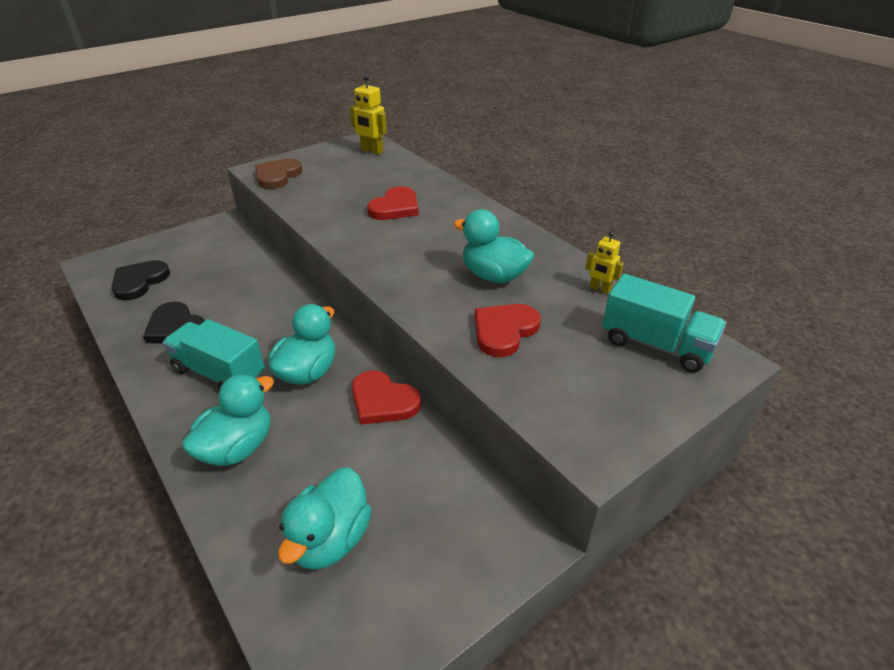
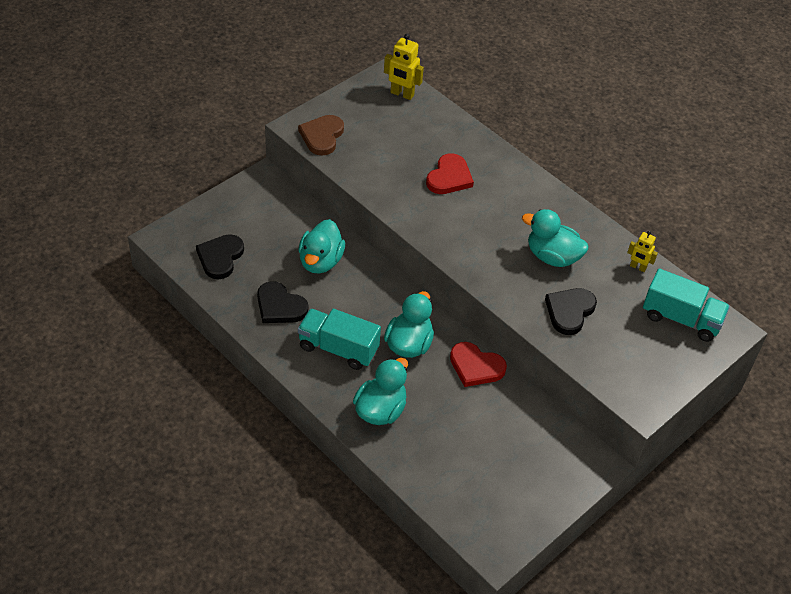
camera: 10 degrees left, 10 degrees up
(330, 539) = (470, 469): turquoise duck -> turquoise duck (320, 261)
(504, 331) = (569, 311): red heart -> black heart

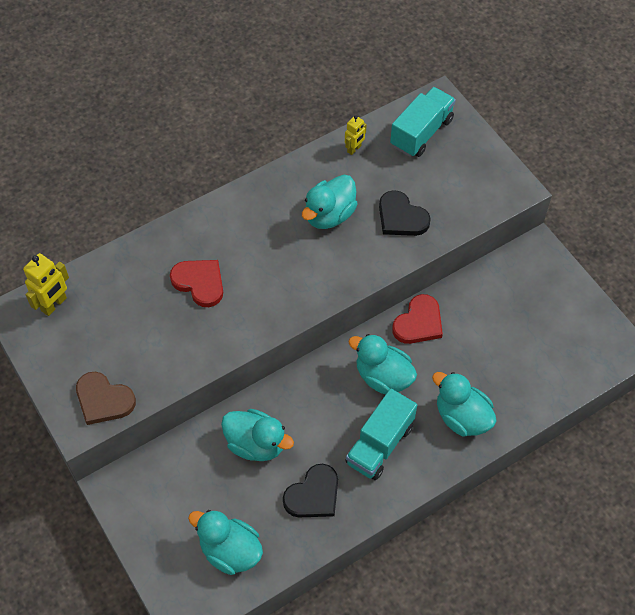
camera: 75 degrees left, 10 degrees up
(220, 257) = (230, 551): black heart -> turquoise duck

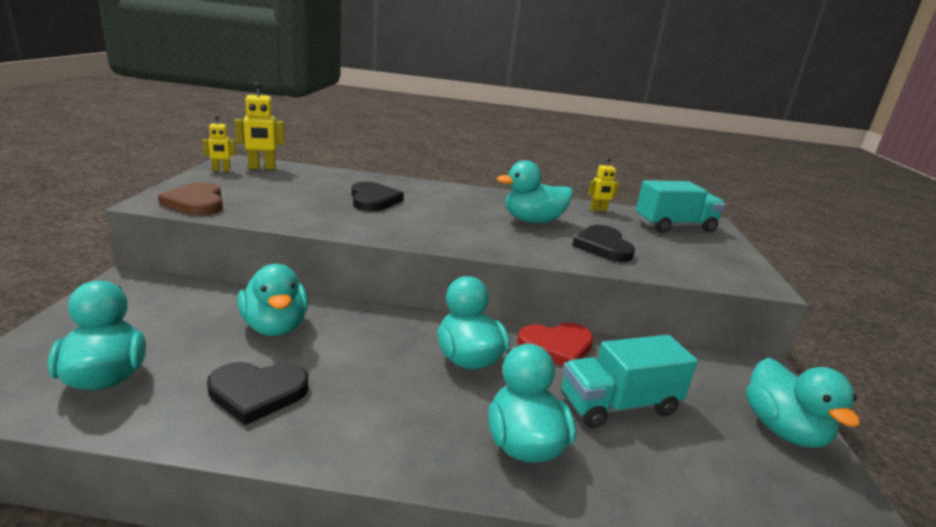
camera: 35 degrees right, 35 degrees down
(36, 338) = (221, 170): none -> yellow robot
(199, 283) = (373, 200): red heart -> black heart
(380, 444) = (390, 402): turquoise truck -> turquoise truck (618, 405)
(567, 301) = (783, 430): none -> turquoise duck

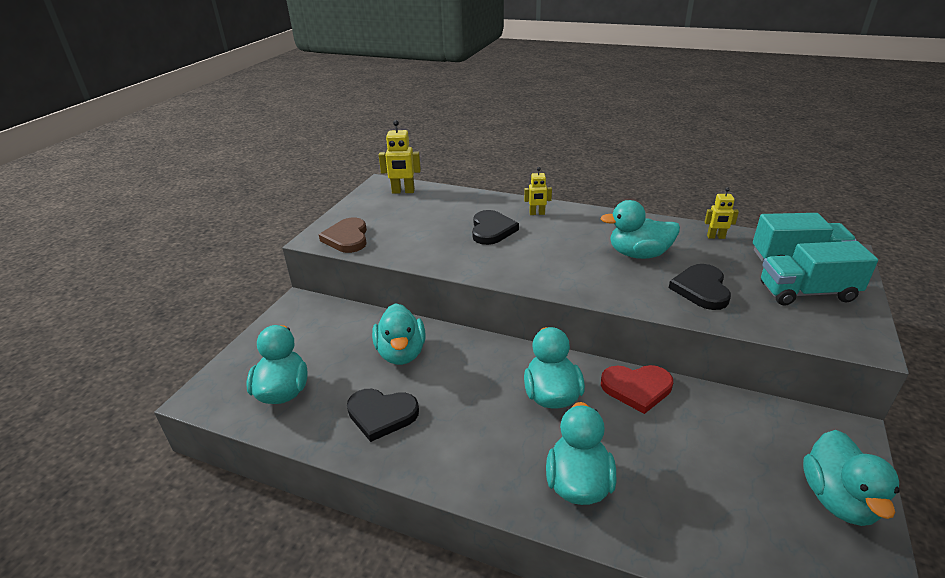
camera: 20 degrees right, 10 degrees up
(221, 170) = (370, 197): yellow robot -> yellow robot (537, 213)
(618, 405) = (676, 455): turquoise truck -> turquoise truck (807, 292)

